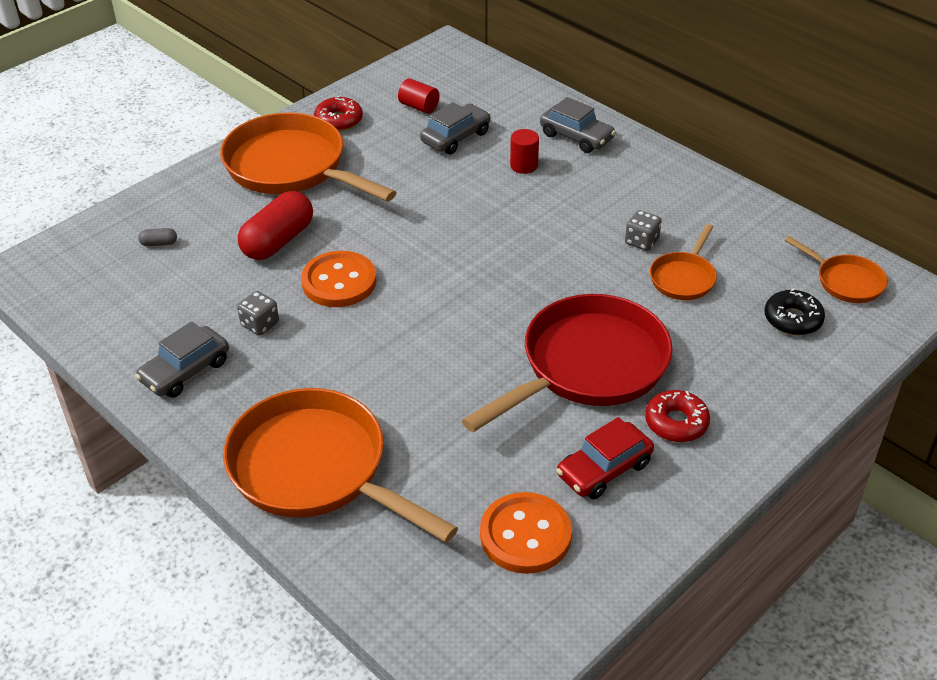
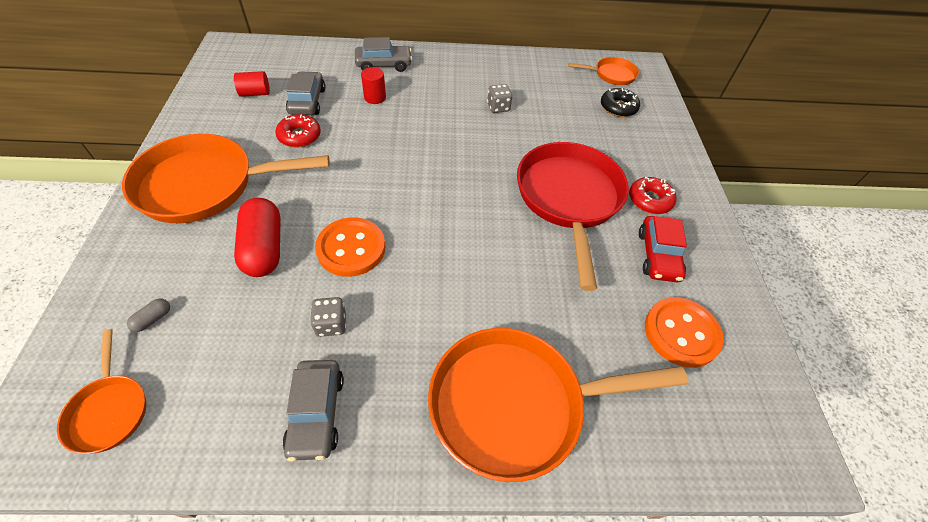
camera: 50 degrees left, 10 degrees up
(339, 120) = (203, 131): red donut -> red donut (299, 136)
(683, 278) = (544, 116): orange pan -> orange pan (109, 410)

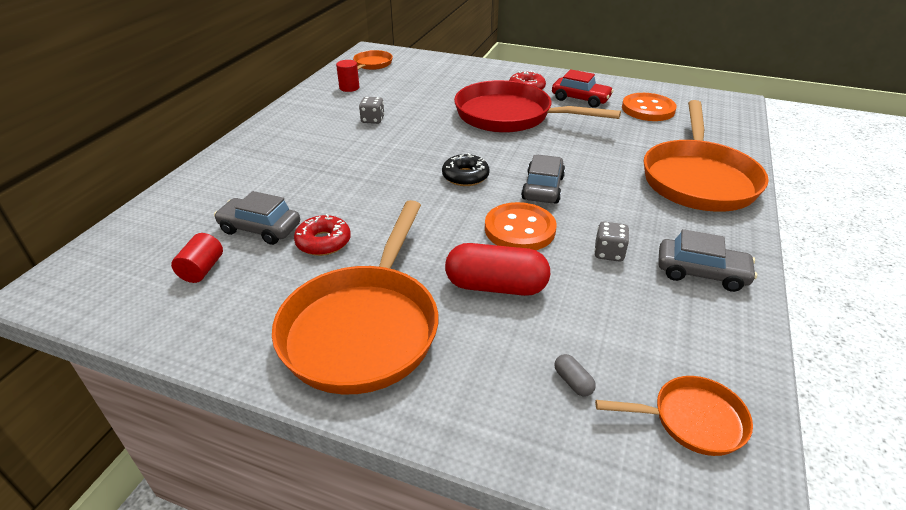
camera: 65 degrees left, 15 degrees down
(375, 97) = (296, 182): red cylinder -> red cylinder (349, 88)
(384, 65) = (240, 167): grey car -> grey car (543, 188)
(618, 107) = (416, 73): black donut -> black donut (465, 176)

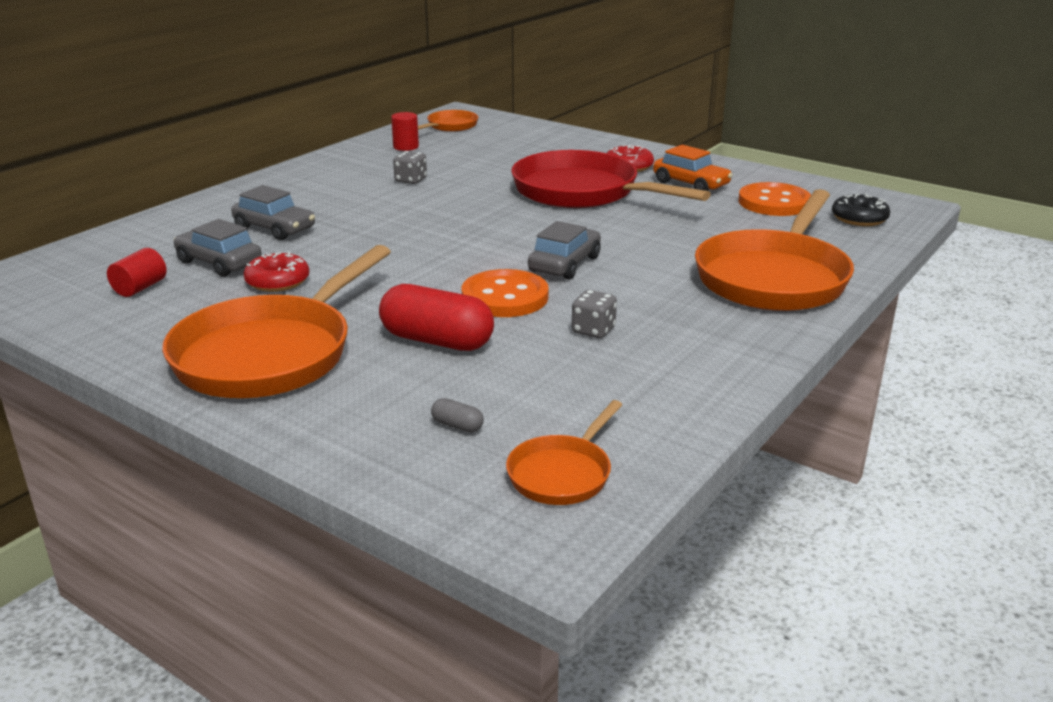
camera: 15 degrees right, 10 degrees down
(465, 176) = (480, 243): black donut -> black donut (859, 218)
(573, 382) = (457, 425): grey capsule -> grey capsule turned 45 degrees counterclockwise
(580, 99) = (691, 184): red car -> orange car
(692, 420) = (562, 473): orange pan -> orange pan turned 105 degrees clockwise
(701, 273) = (691, 361): grey car -> grey car (274, 228)

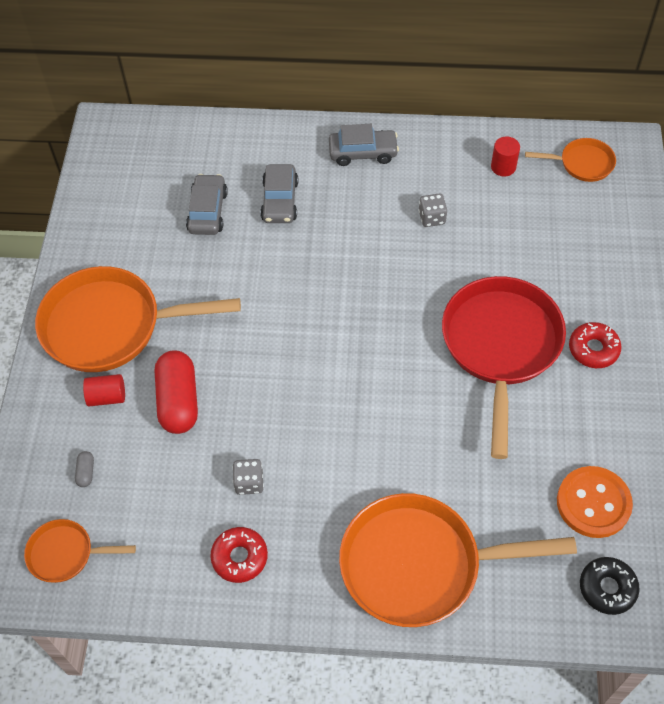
camera: 60 degrees right, 30 degrees up
(140, 288) = (147, 200): red cylinder -> red cylinder (107, 397)
(277, 281) = (202, 261): red donut -> red donut (239, 557)
(505, 297) = (265, 403): orange button -> none
(565, 264) = (345, 410): grey car -> grey car (363, 153)
(691, 184) = (588, 417): orange car -> none

